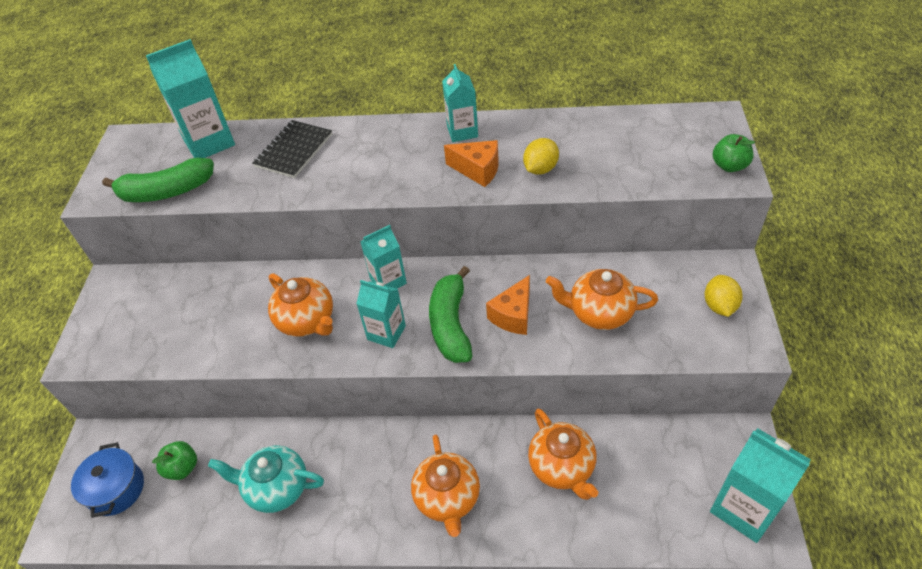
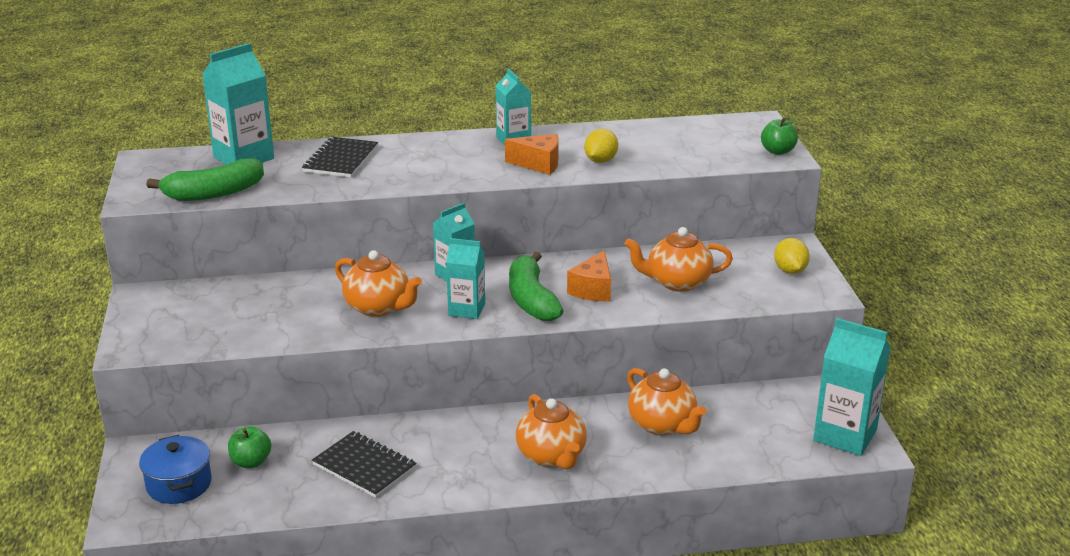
camera: 15 degrees left, 20 degrees down
(276, 488) = (364, 466): turquoise teapot -> black notebook

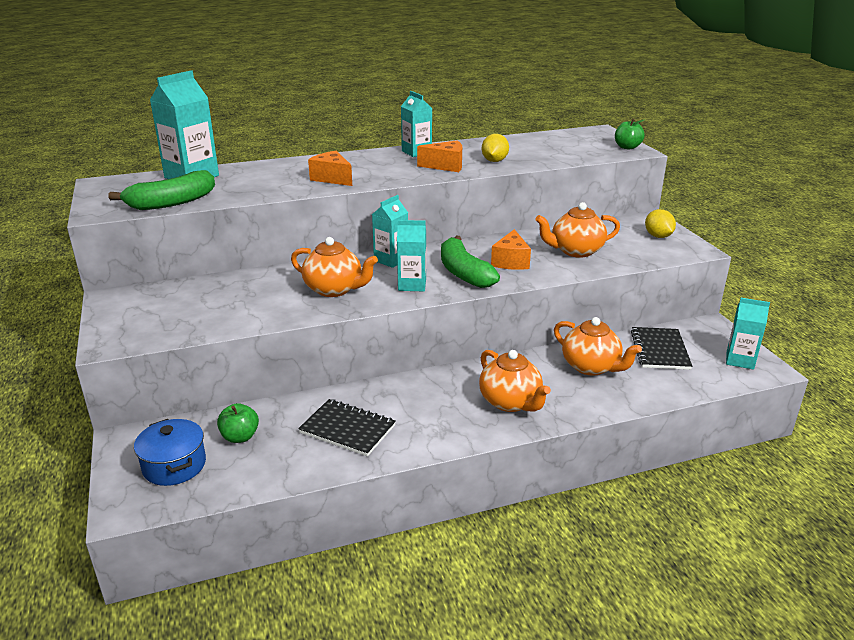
camera: 10 degrees left, 0 degrees up
(341, 159) = (278, 173): black notebook -> black notebook (660, 350)
(399, 173) = (332, 178): none -> orange cheese
(845, 435) = (740, 360): turquoise carton -> turquoise carton, size x0.63

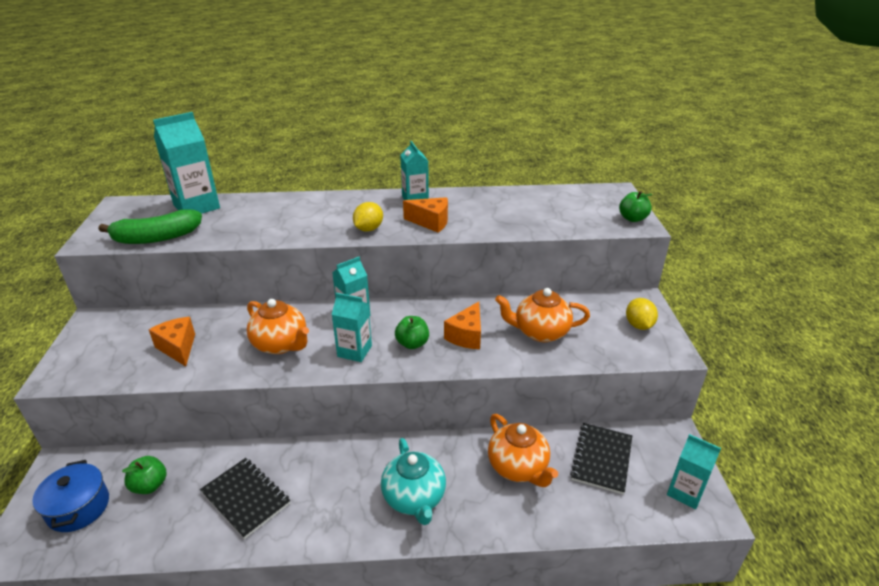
camera: 15 degrees right, 5 degrees up
(332, 178) = (314, 225): orange cheese -> orange cheese (178, 348)
(464, 273) = (412, 344): green banana -> green apple
(494, 161) = (482, 221): yellow lemon -> yellow lemon (368, 229)
(511, 402) = (414, 498): orange teapot -> turquoise teapot

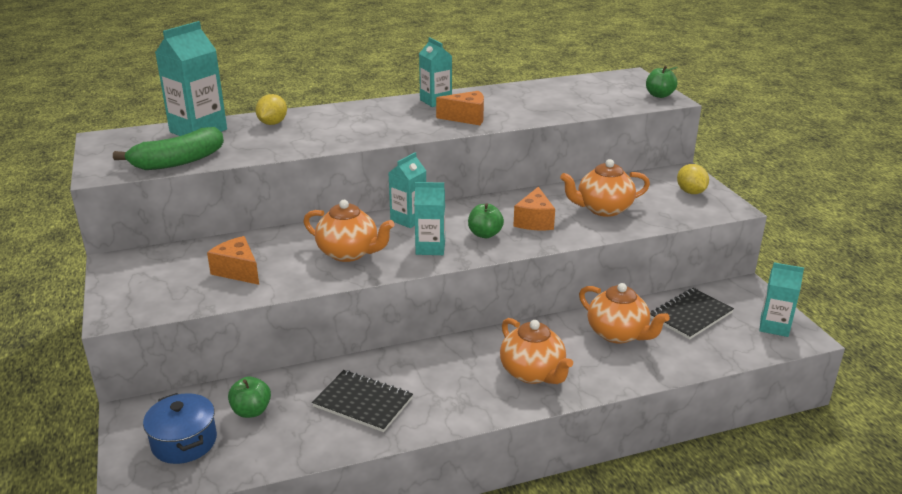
camera: 15 degrees left, 5 degrees down
(368, 229) = (406, 130): yellow lemon -> yellow lemon (272, 123)
(414, 498) = (533, 373): turquoise teapot -> orange teapot
(601, 459) = (690, 315): black notebook -> black notebook turned 45 degrees clockwise

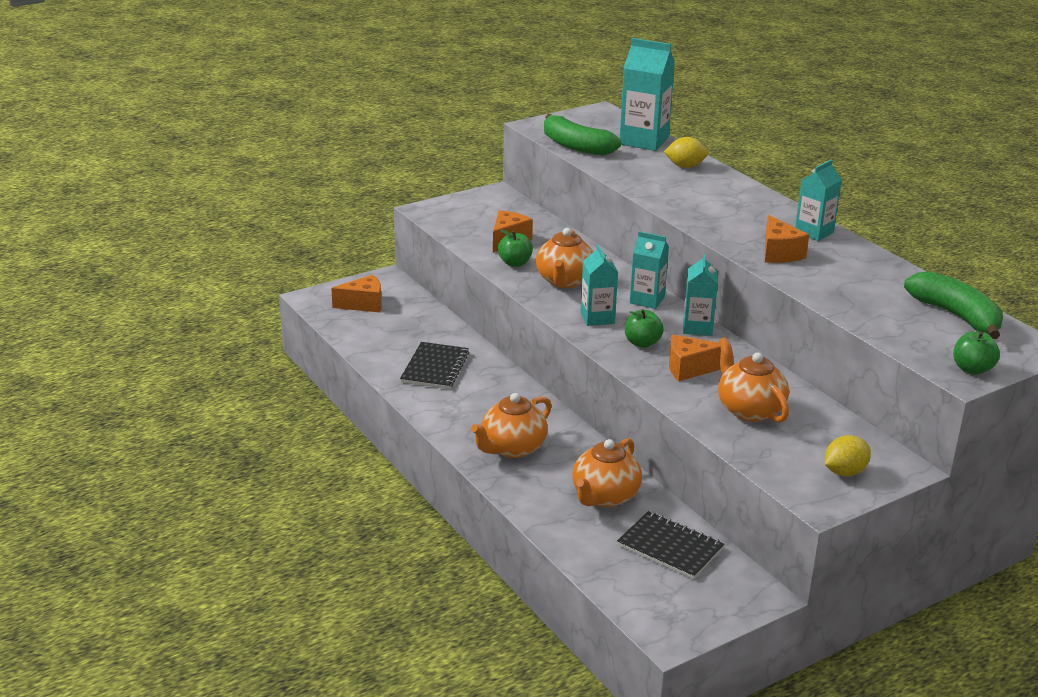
camera: 75 degrees right, 0 degrees up
(184, 442) = (363, 304): blue pot -> orange cheese
(251, 411) = (407, 322): green apple -> green apple (515, 263)
(584, 86) = (956, 316): none -> green banana
(774, 326) = (680, 613): turquoise carton -> turquoise carton (697, 328)

